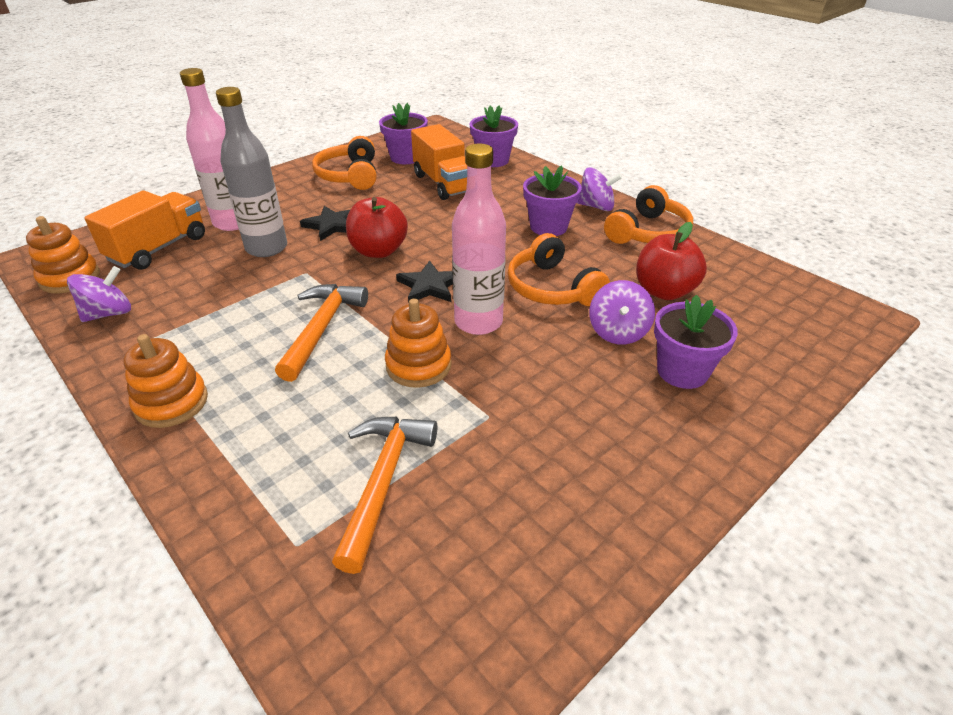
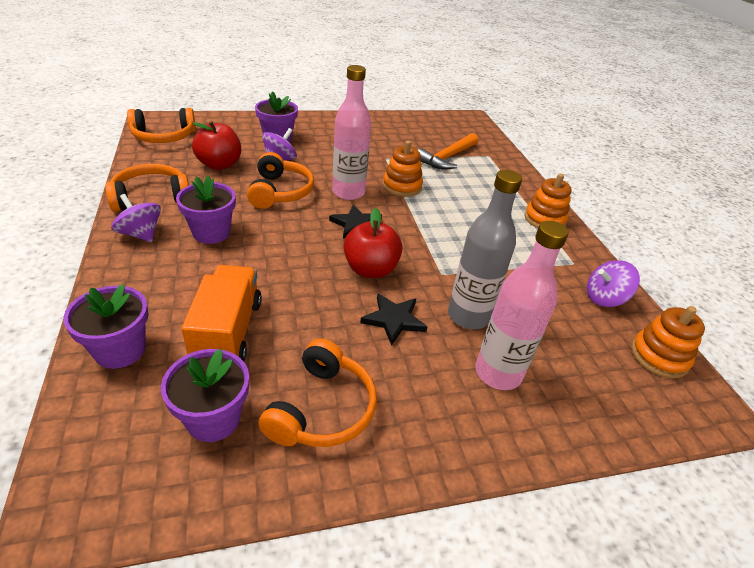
camera: 155 degrees left, 0 degrees up
(158, 248) = (579, 364): orange truck -> none
(322, 329) = (447, 225): orange hammer -> none
(792, 299) = (164, 136): none -> orange headphones

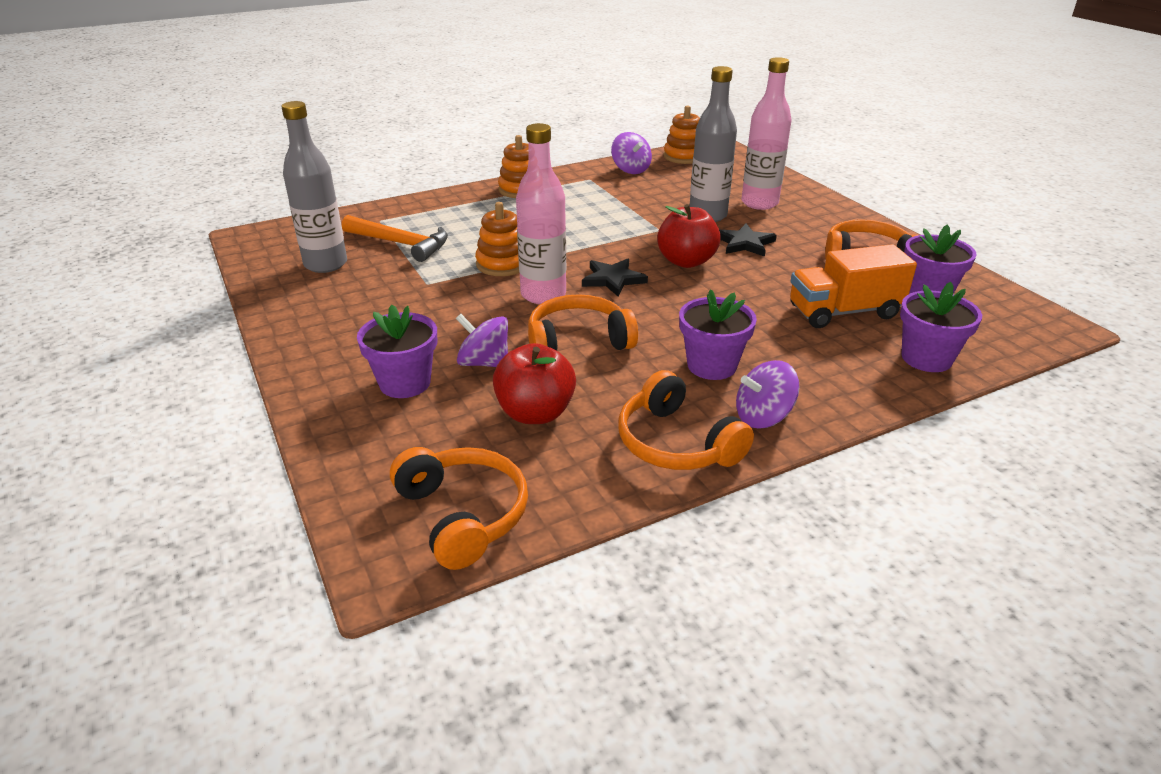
camera: 100 degrees left, 5 degrees down
(141, 234) = (763, 417): purple spinning top -> purple spinning top turned 45 degrees clockwise
(425, 133) = (326, 264): none -> grey bottle

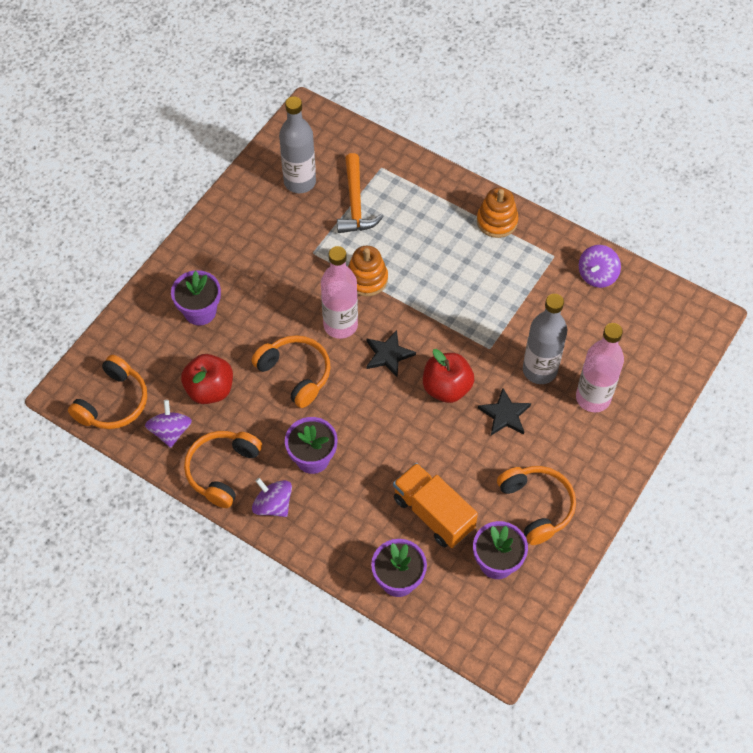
camera: 60 degrees right, 25 degrees up
(484, 363) = (242, 338): purple spinning top -> purple spinning top (170, 431)
(683, 156) = (659, 301): orange stacking toy -> none

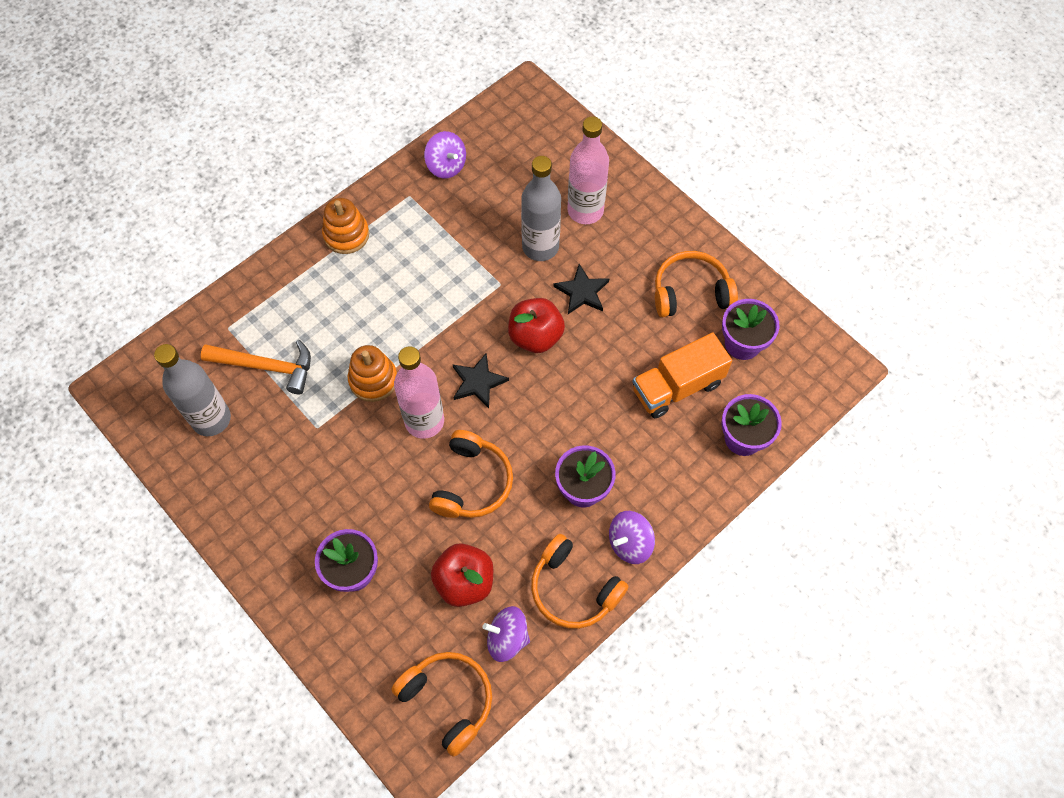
camera: 75 degrees left, 5 degrees up
(295, 373) = (472, 483): orange headphones -> orange headphones turned 135 degrees clockwise

